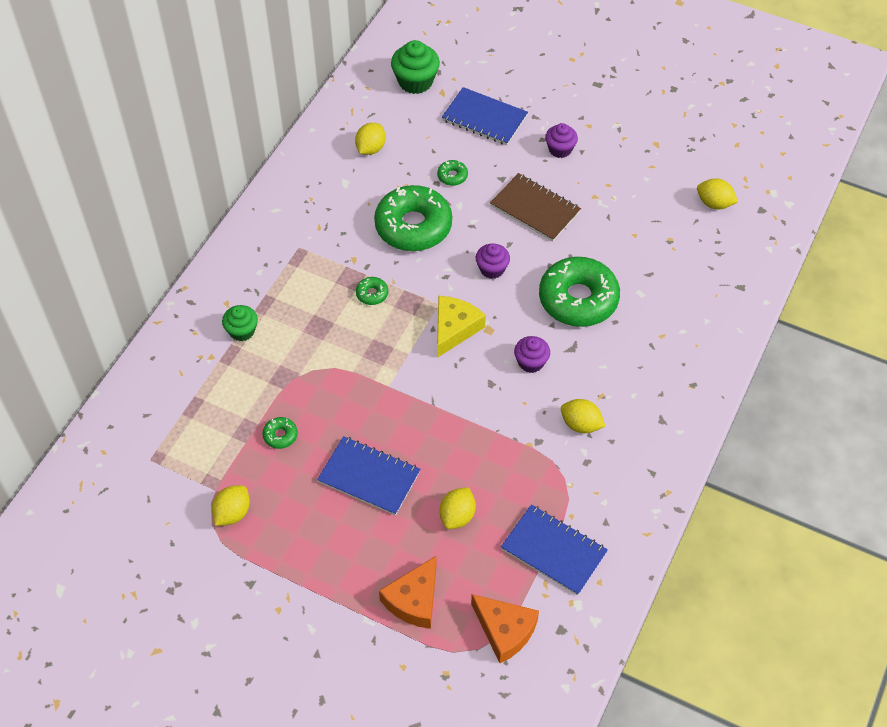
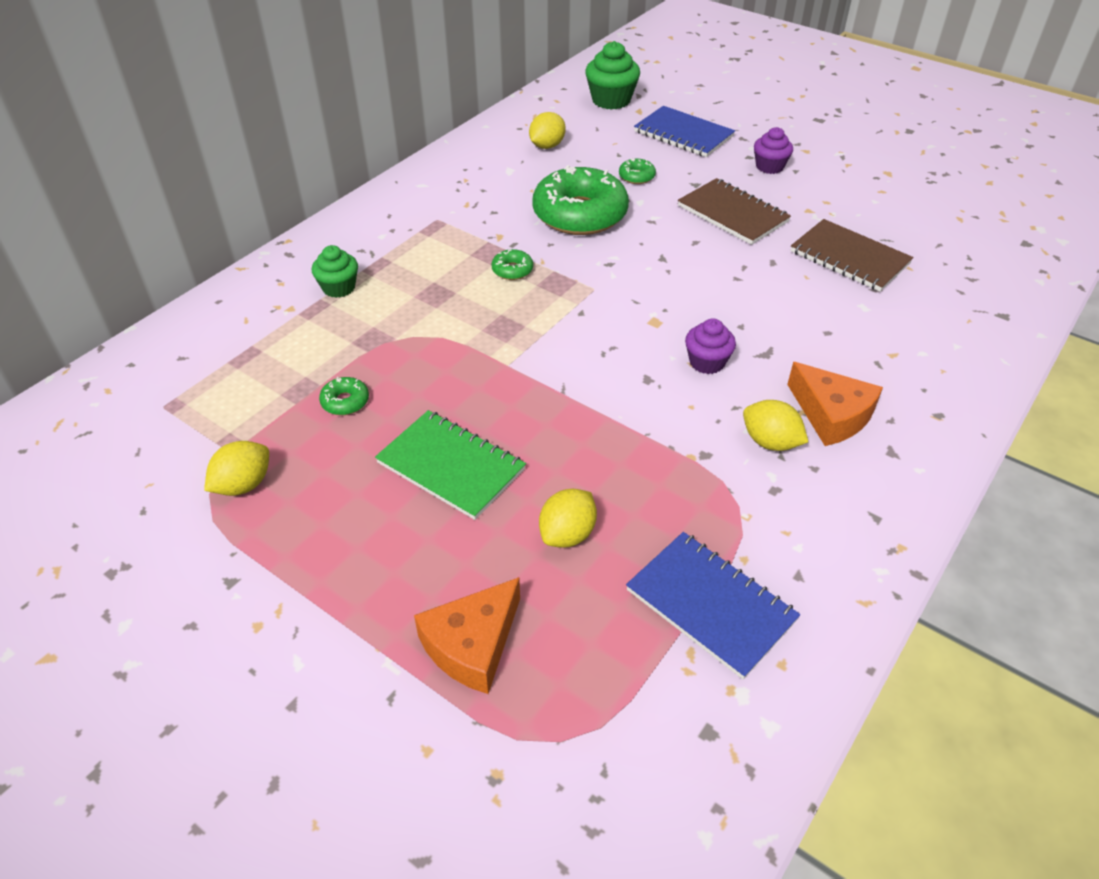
camera: 10 degrees right, 10 degrees down
(369, 477) = (451, 466): blue notebook -> green notebook
(454, 329) = (609, 315): yellow cheese -> none
(492, 269) = (669, 263): purple cupcake -> none
(505, 630) = (612, 718): orange cheese -> orange cheese (831, 415)
(578, 299) = (779, 304): green donut -> none
(628, 244) = (849, 258): none -> brown notebook
(714, 203) = (963, 231): yellow lemon -> none

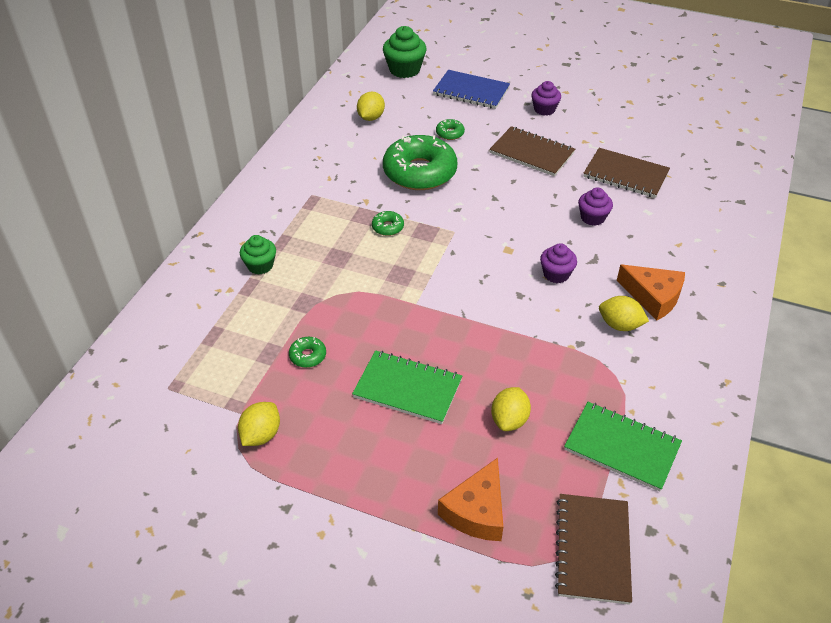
camera: 15 degrees left, 0 degrees up
(612, 738) = (592, 549): none -> brown notebook
(710, 605) = (622, 447): blue notebook -> green notebook
(784, 302) = (592, 217): none -> purple cupcake

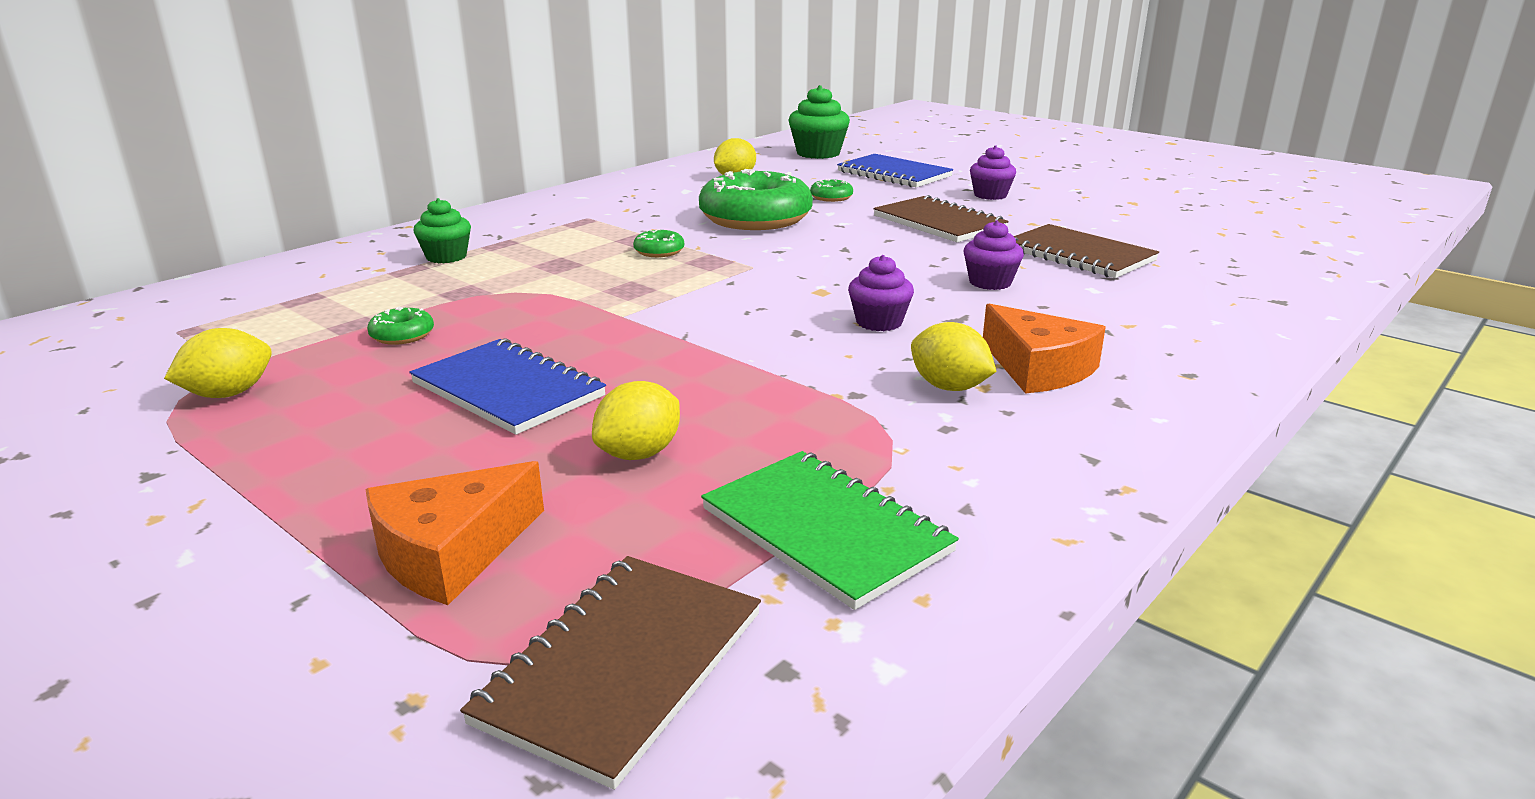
camera: 20 degrees right, 20 degrees down
(407, 389) = (508, 390): green notebook -> blue notebook

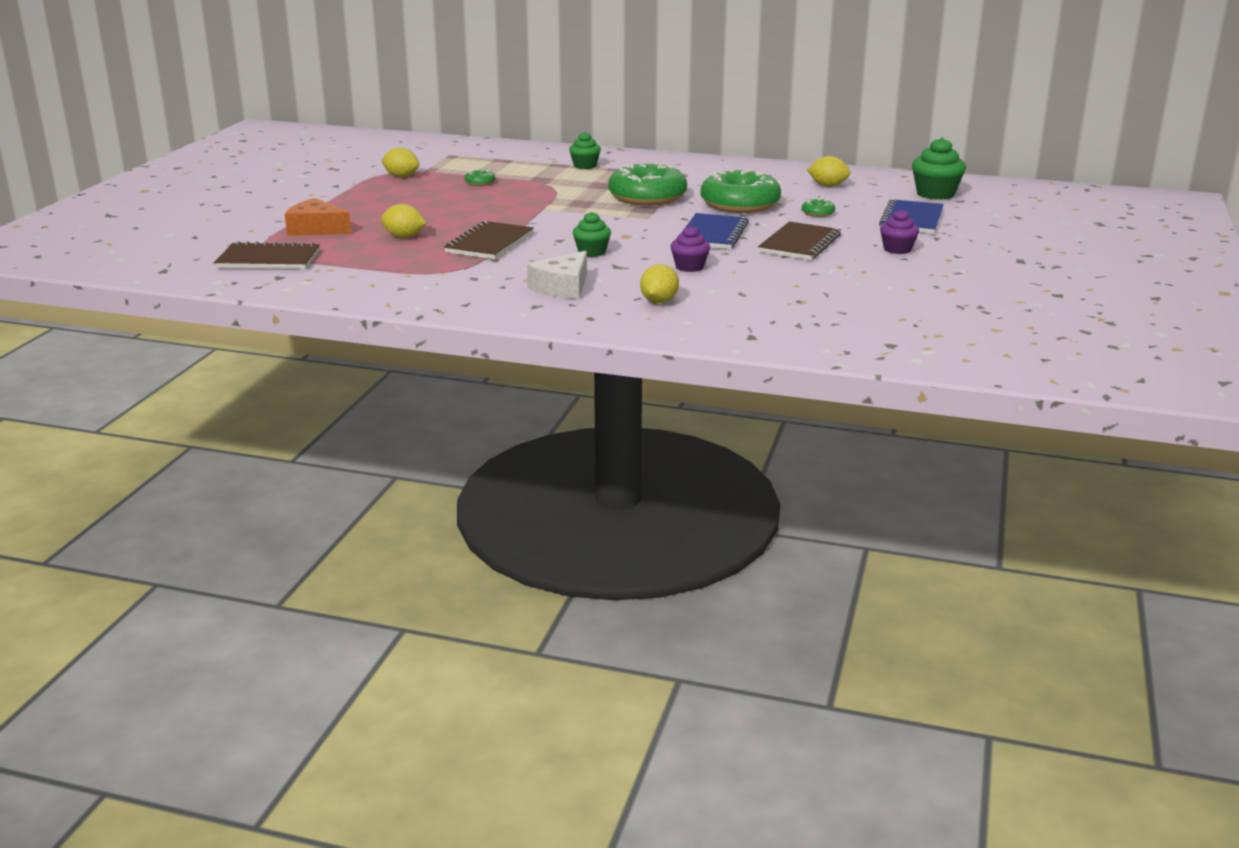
camera: 65 degrees right, 0 degrees up
(508, 390) = (442, 209): blue notebook -> blue notebook (713, 234)
(659, 251) = (647, 197): green donut -> green donut, size x2.46
(825, 530) = (366, 270): green notebook -> none
(879, 322) = (592, 252): purple cupcake -> green cupcake
(949, 387) = (519, 273): yellow lemon -> yellow lemon (659, 301)
(1038, 368) = (563, 287): orange cheese -> white cheese
(1079, 255) = (779, 283): brown notebook -> brown notebook (489, 243)

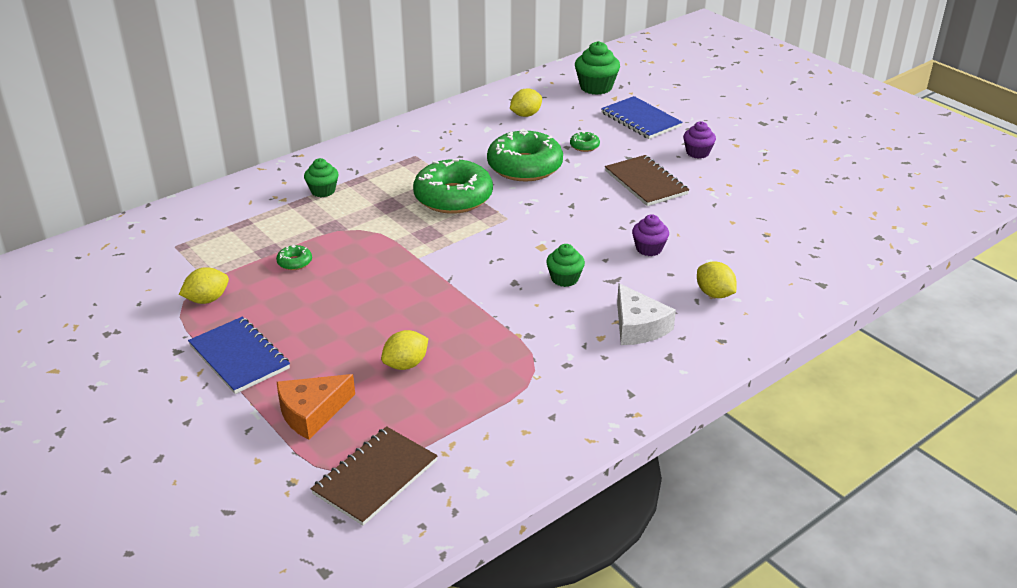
camera: 55 degrees left, 10 degrees up
(489, 243) = (482, 322): brown notebook -> none
(713, 234) = (583, 207): blue notebook -> blue notebook (239, 357)

